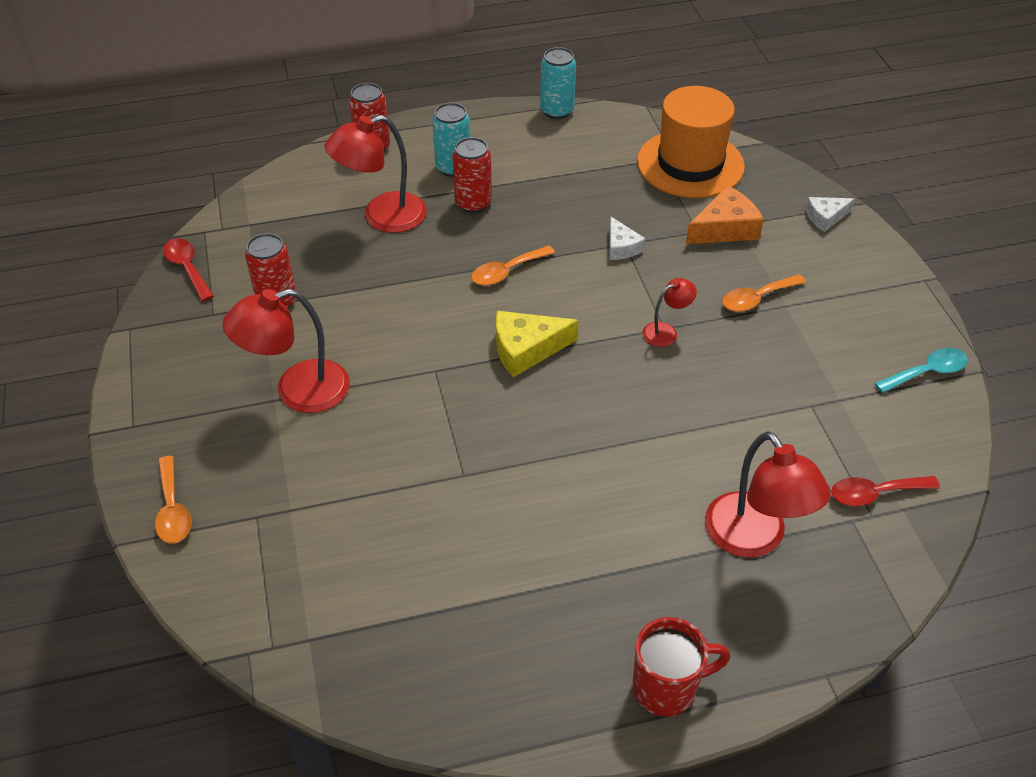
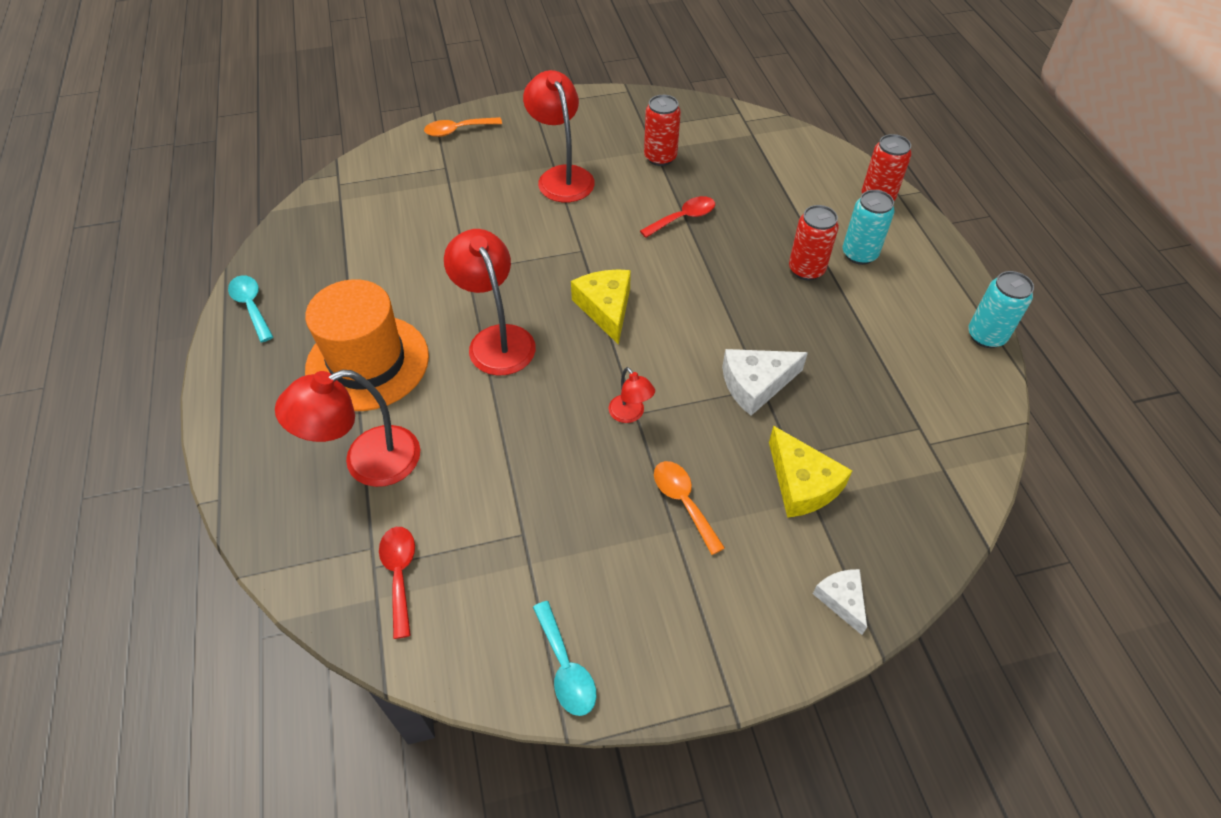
camera: 90 degrees right, 5 degrees up
(187, 268) = (695, 109): red spoon -> red spoon (683, 218)
(382, 217) = (775, 209): red lamp -> red lamp (496, 339)
(506, 272) = (708, 294): orange spoon -> none
(524, 712) = (251, 306): none -> turquoise spoon
(621, 247) = (756, 384): white cheese -> white cheese, size x1.61
(666, 688) = (243, 388): red mug -> none
(690, 164) = (918, 459): orange hat -> orange hat (367, 362)
(725, 228) = (801, 483): orange cheese -> yellow cheese

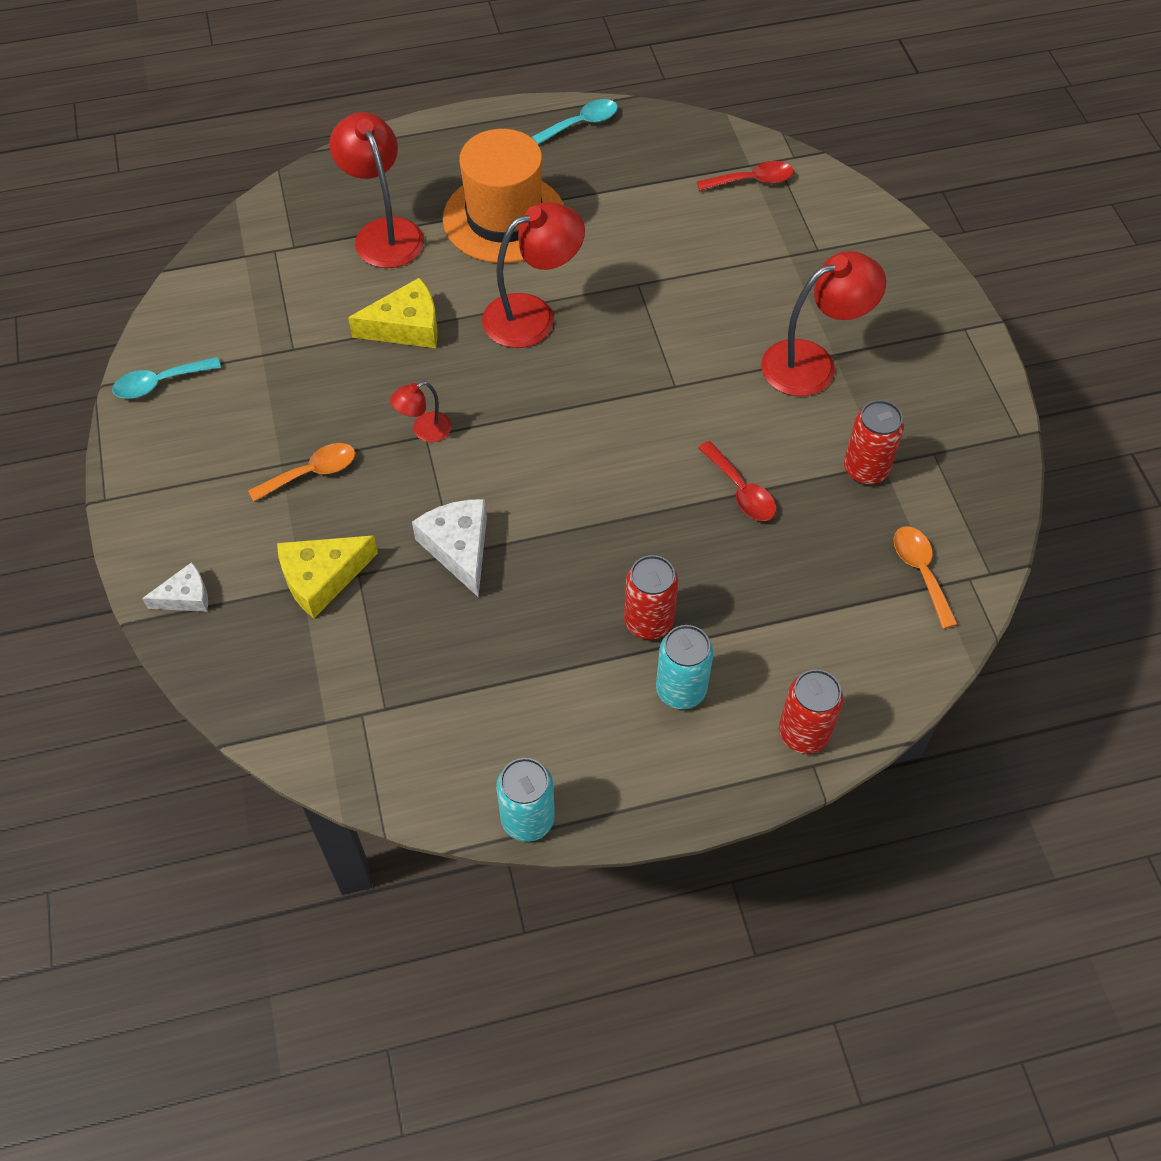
camera: 90 degrees right, 5 degrees up
(399, 574) = (265, 268): red spoon -> red spoon (752, 181)
(457, 130) = (893, 254): orange spoon -> orange spoon (920, 571)
(606, 308) = (578, 409): yellow cheese -> yellow cheese (406, 327)

